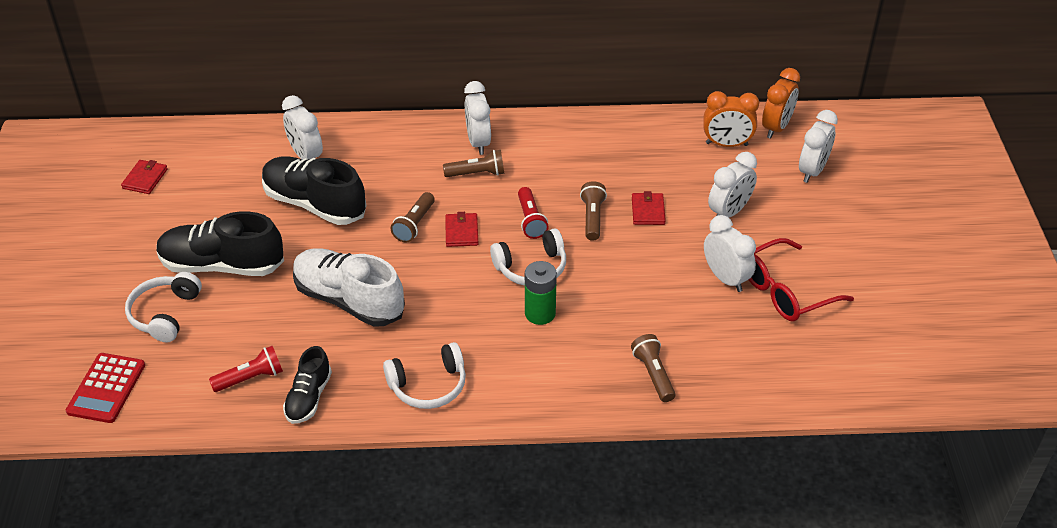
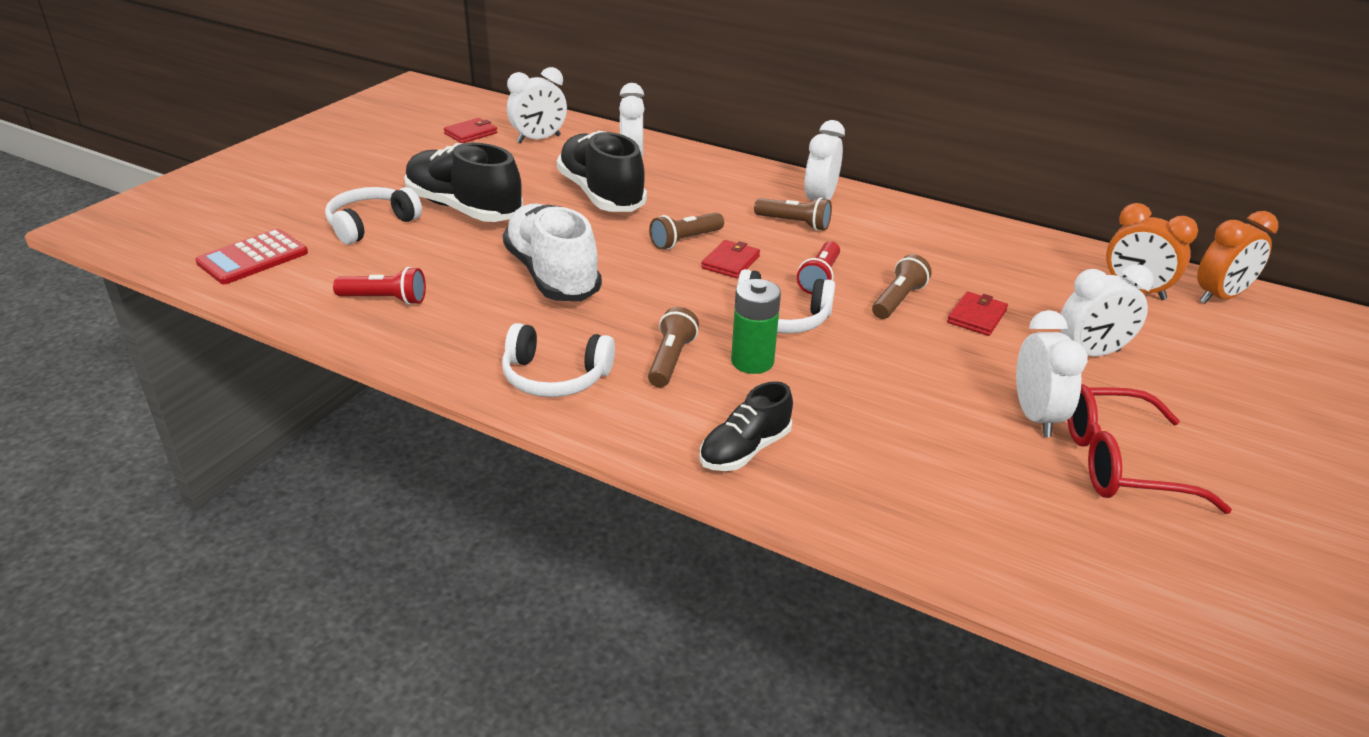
camera: 30 degrees right, 10 degrees down
(309, 398) = (420, 337): black shoe -> black shoe (745, 450)
(653, 374) = (847, 478): brown flashlight -> brown flashlight (671, 360)
(812, 171) = (1249, 353): white clock -> white clock (538, 139)

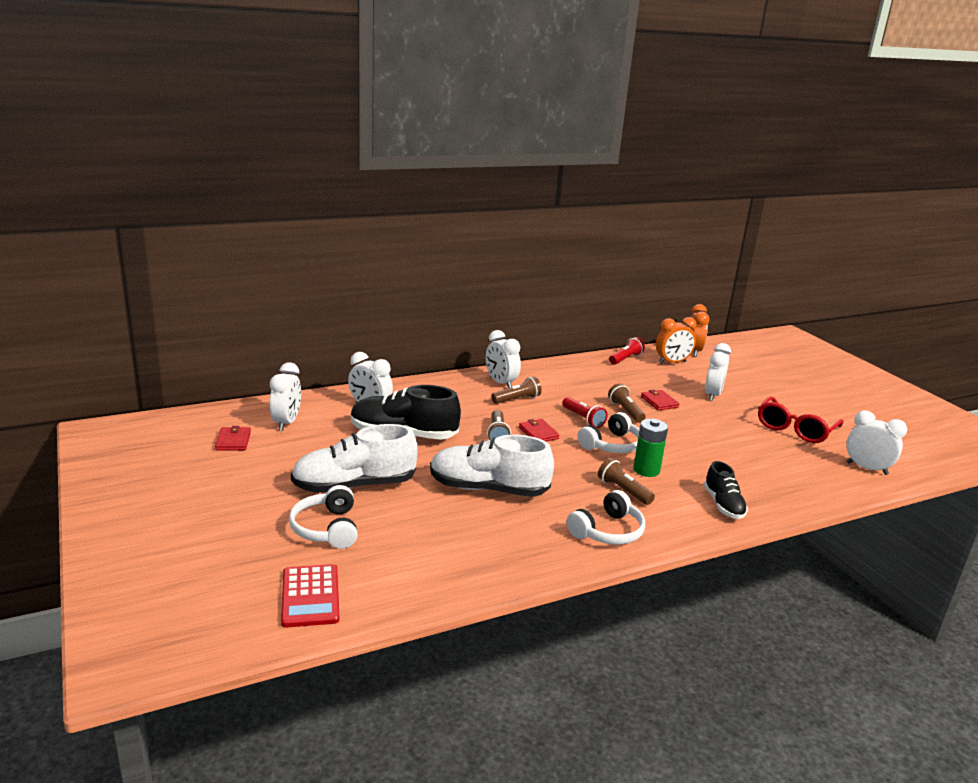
camera: 55 degrees left, 10 degrees down
(385, 299) = (449, 558): red flashlight -> red flashlight (625, 359)
(464, 209) = (354, 486): black shoe -> white shoe
(1035, 417) = (750, 429): white clock -> white clock (866, 468)

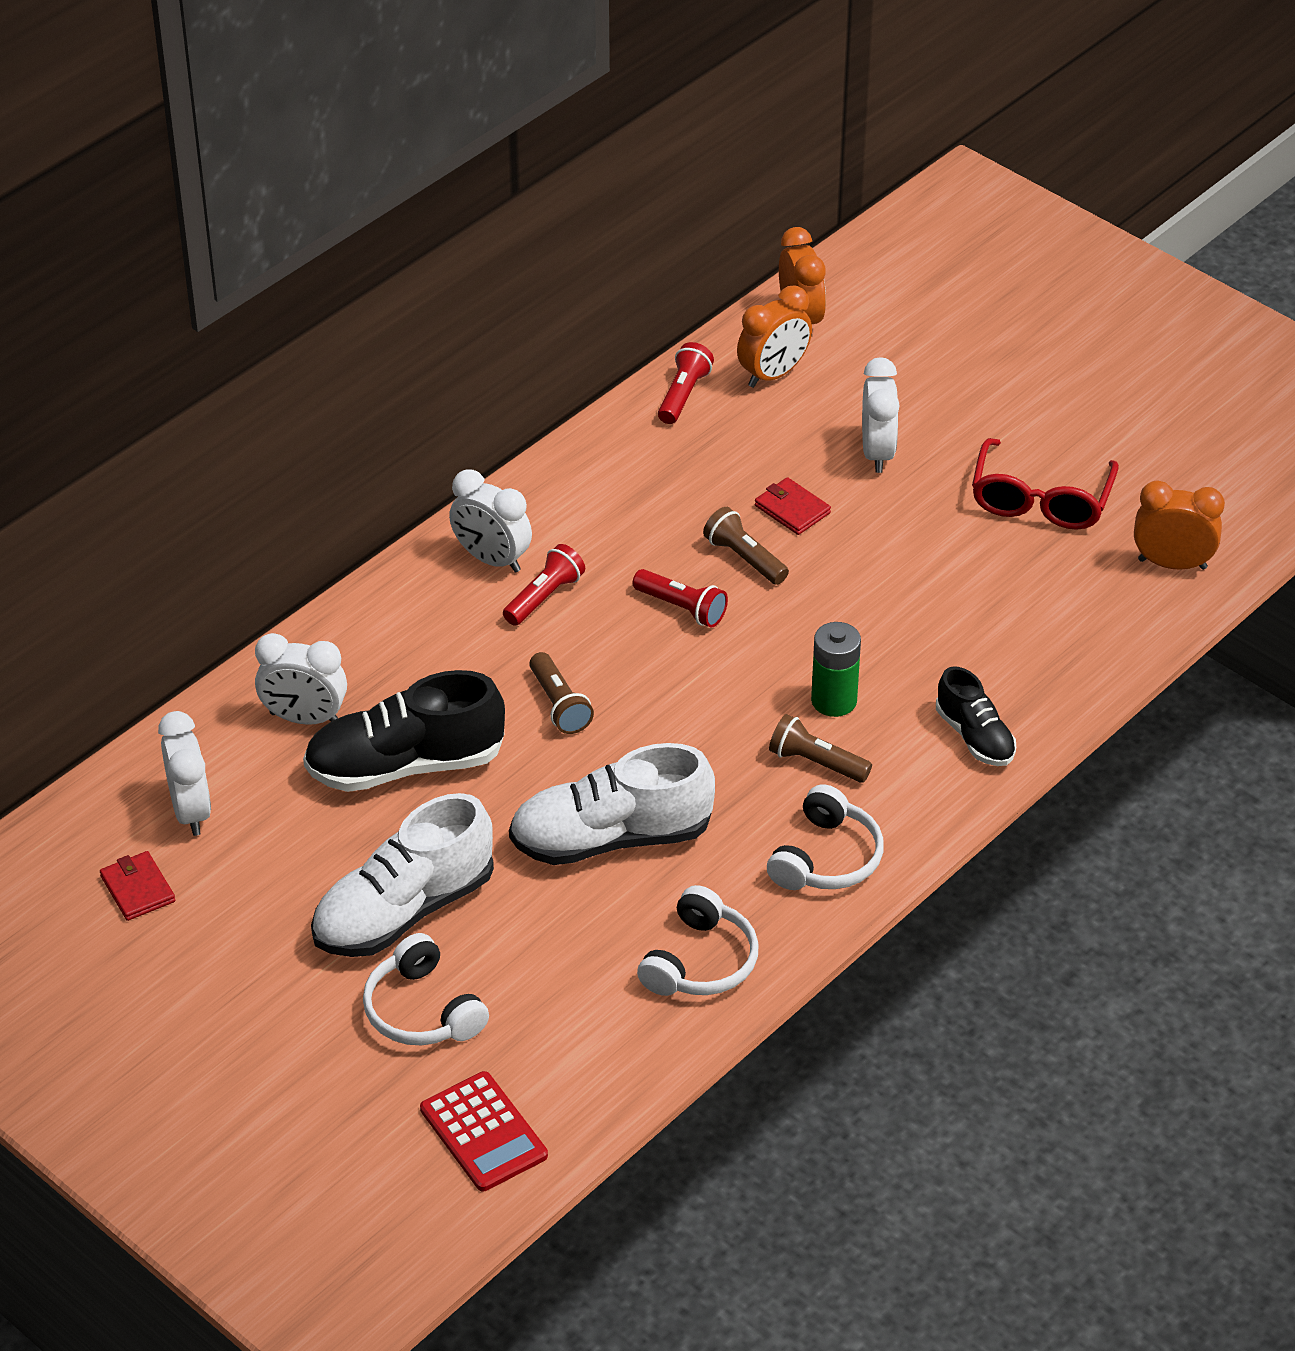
camera: 20 degrees left, 20 degrees up
(517, 399) = (544, 597): brown flashlight -> red flashlight
(538, 433) = (624, 675): red wallet -> none
(612, 445) = (757, 659): white headphones -> white headphones (700, 962)
(866, 468) = (1172, 564): white clock -> orange clock

